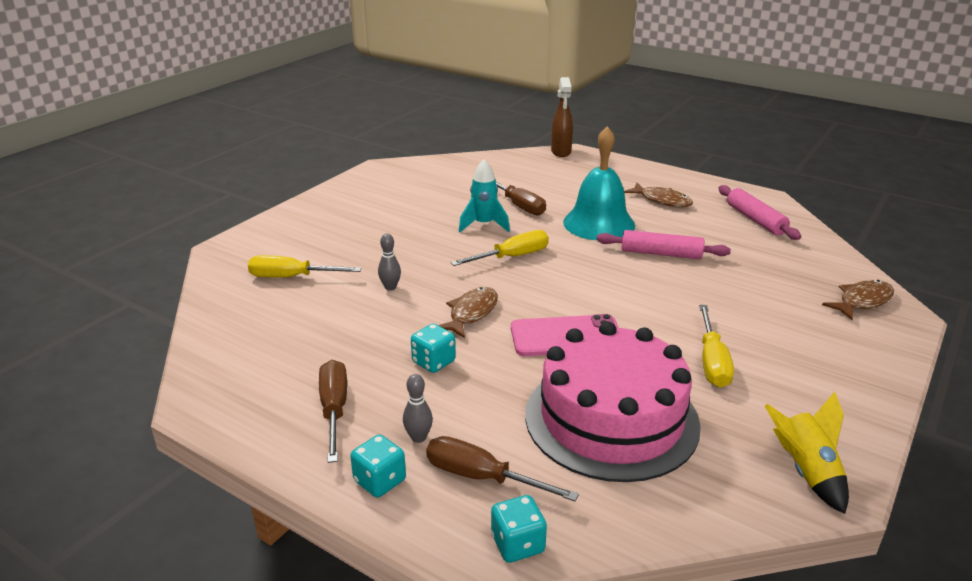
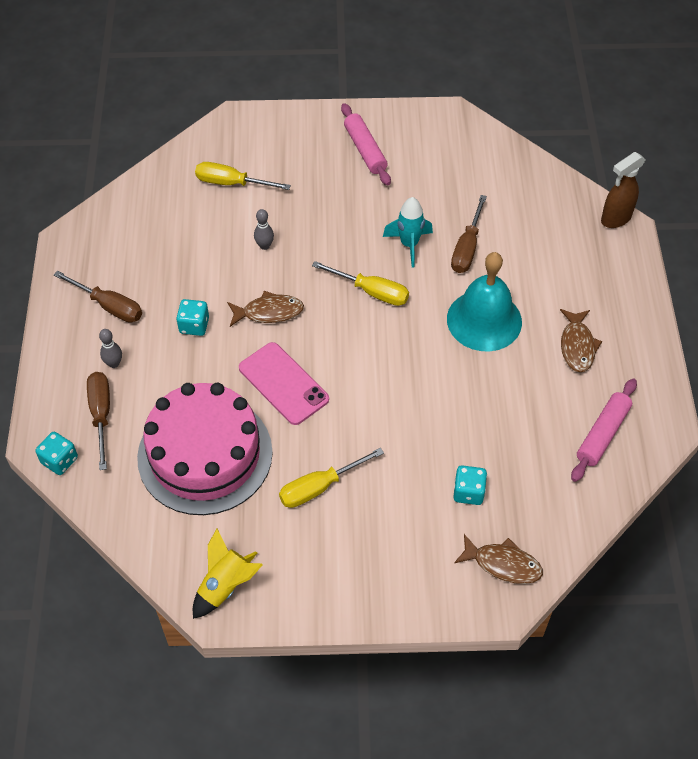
camera: 55 degrees right, 25 degrees up
(292, 277) = (231, 183): yellow screwdriver -> yellow screwdriver turned 45 degrees counterclockwise
(334, 409) = (109, 306): brown screwdriver -> brown screwdriver turned 75 degrees clockwise
(380, 481) = (65, 368): turquoise dice -> turquoise dice (468, 492)
(661, 253) = (466, 388): pink rolling pin -> pink rolling pin (365, 150)

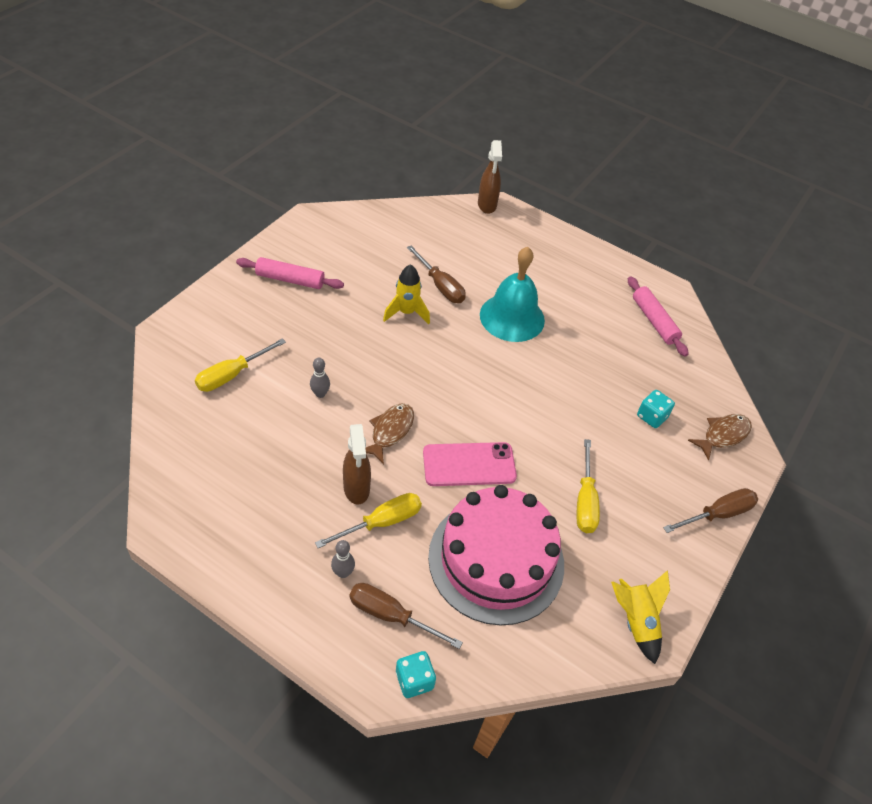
camera: 60 degrees left, 5 degrees down
(109, 306) = (275, 539): brown screwdriver -> brown screwdriver (717, 514)
(194, 325) = (356, 489): turquoise dice -> brown spray bottle
(371, 292) = (429, 359): yellow screwdriver -> yellow screwdriver (381, 522)
(409, 245) = (406, 312): turquoise rocket -> yellow rocket
(577, 346) = (574, 287): brown fish -> none

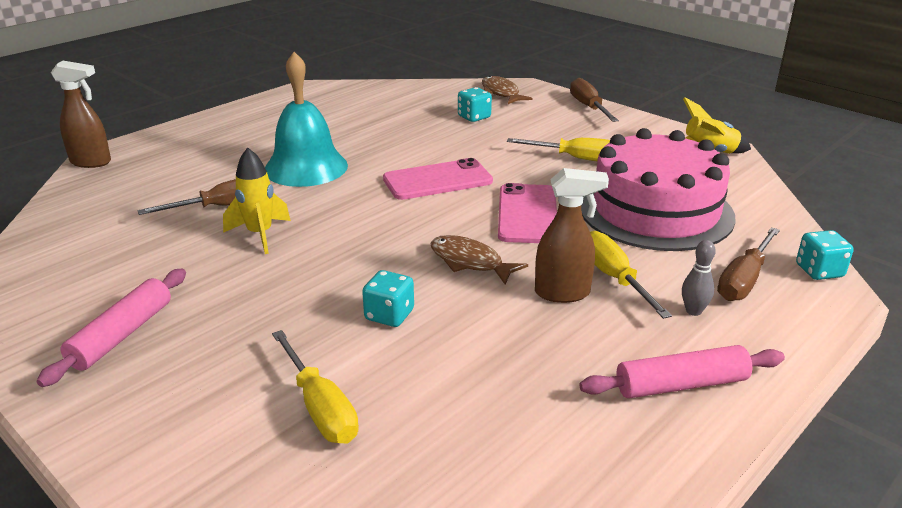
camera: 75 degrees left, 20 degrees down
(320, 394) = (389, 315): grey bowling pin -> turquoise dice
(512, 401) = (437, 180): none -> pink phone
(654, 321) = (348, 100): pink rolling pin -> pink rolling pin (681, 385)

